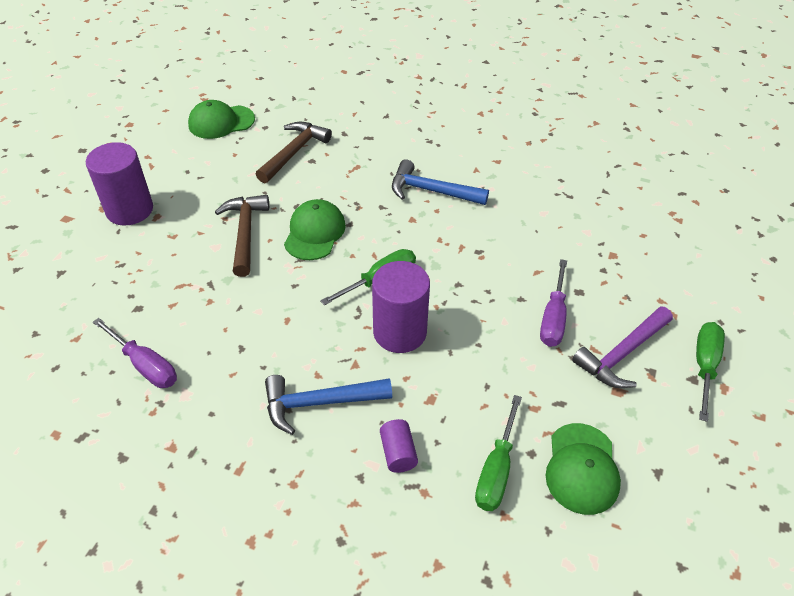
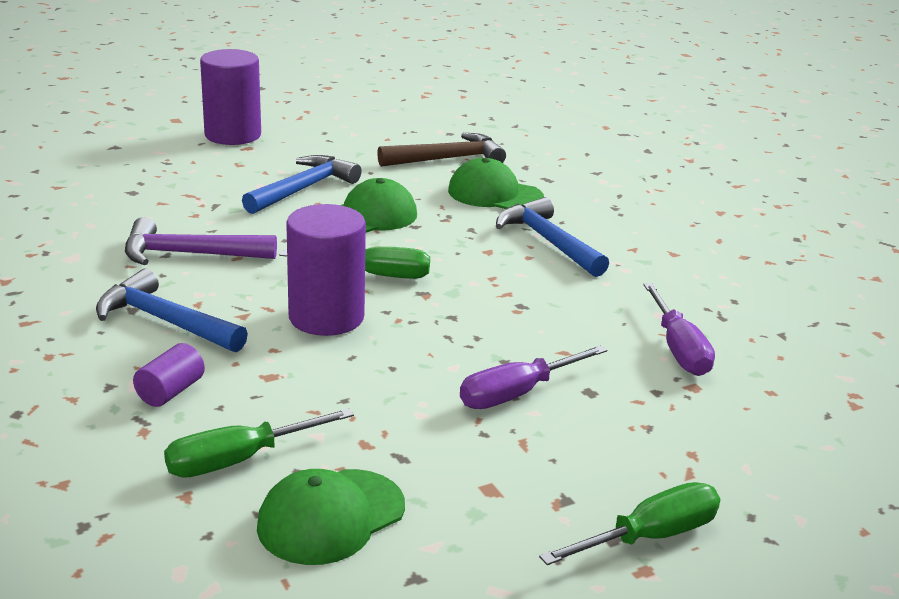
camera: 40 degrees right, 20 degrees down
(146, 366) = (75, 226): purple screwdriver -> purple screwdriver (679, 349)
(221, 122) = (412, 115): green cap -> green cap (494, 194)
(245, 233) = (303, 189): brown hammer -> blue hammer
(622, 354) = (552, 465): purple hammer -> purple hammer (190, 254)

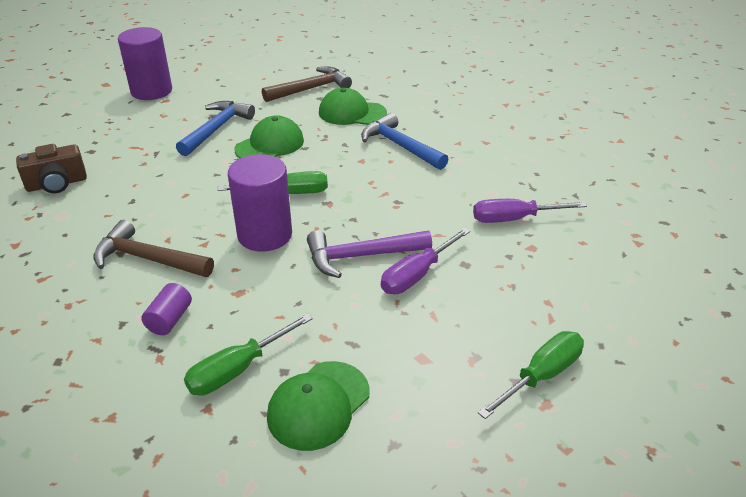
camera: 10 degrees left, 10 degrees up
(78, 222) = (57, 184): none -> brown camera
(165, 321) = (148, 259): blue hammer -> brown hammer
(190, 254) = (149, 198): purple hammer -> purple hammer (361, 256)
(679, 349) = (513, 219): purple screwdriver -> purple screwdriver turned 105 degrees clockwise

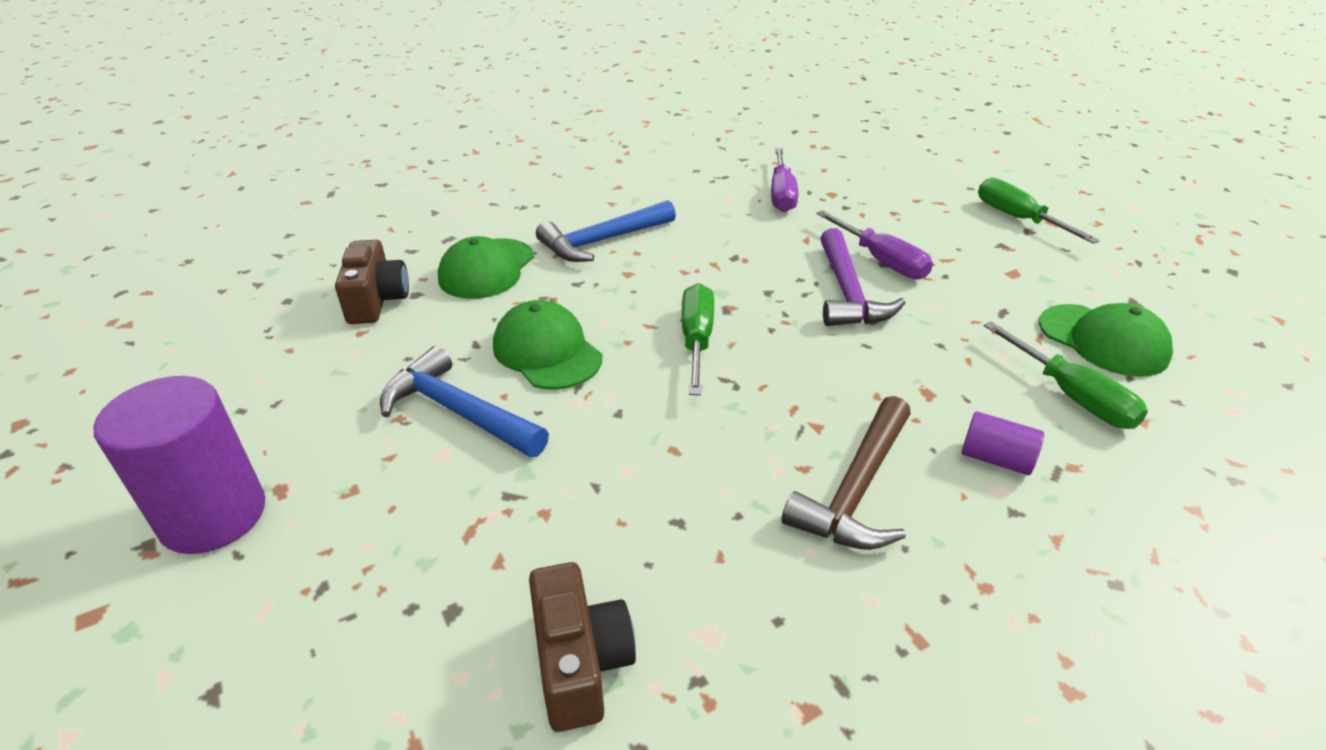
camera: 80 degrees left, 0 degrees up
(265, 235) = (798, 365): purple cylinder -> none
(310, 89) = (377, 300): brown hammer -> brown camera

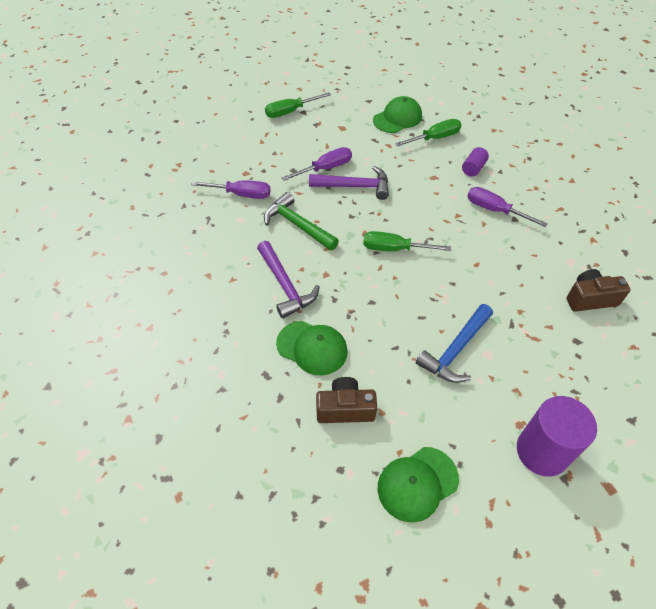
camera: 85 degrees left, 15 degrees up
(547, 351) = (403, 312): green cap -> green cap (417, 483)
(603, 241) = (285, 285): blue hammer -> purple hammer
(730, 243) = (297, 225): none -> green hammer
(857, 489) = (494, 210): brown hammer -> purple screwdriver

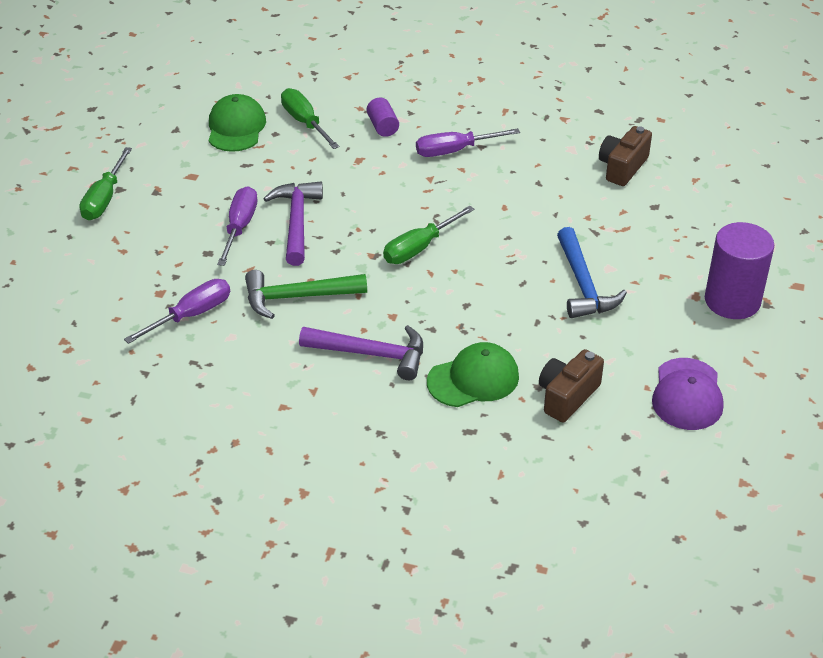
camera: 50 degrees left, 10 degrees down
(354, 186) = (296, 222): purple hammer -> purple hammer turned 45 degrees counterclockwise
(417, 483) = (687, 394): green cap -> purple cap
(435, 138) = (304, 122): green screwdriver -> green screwdriver turned 45 degrees counterclockwise

